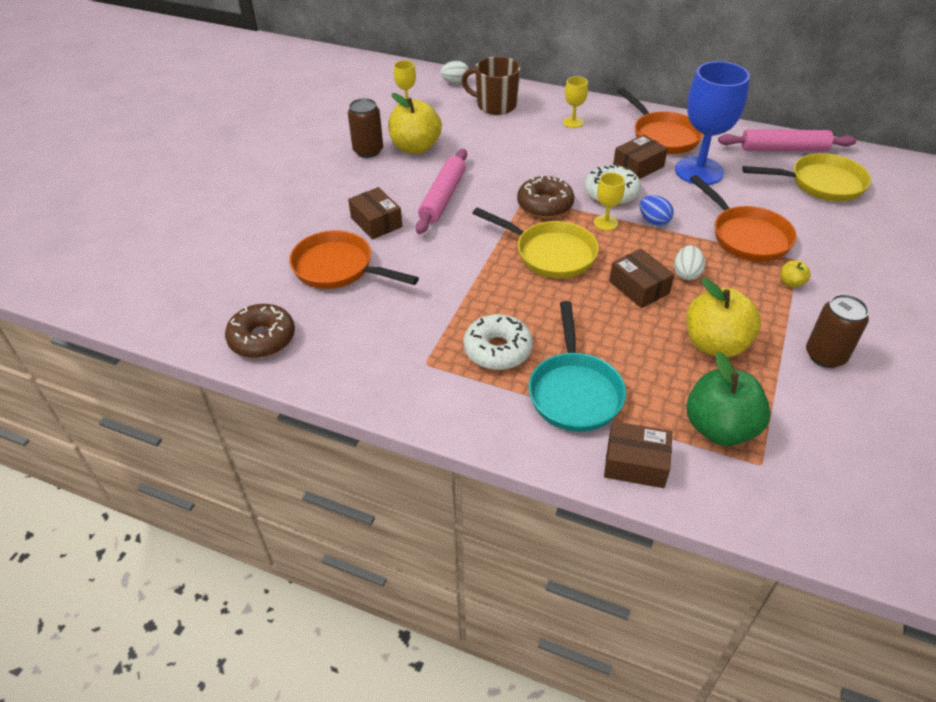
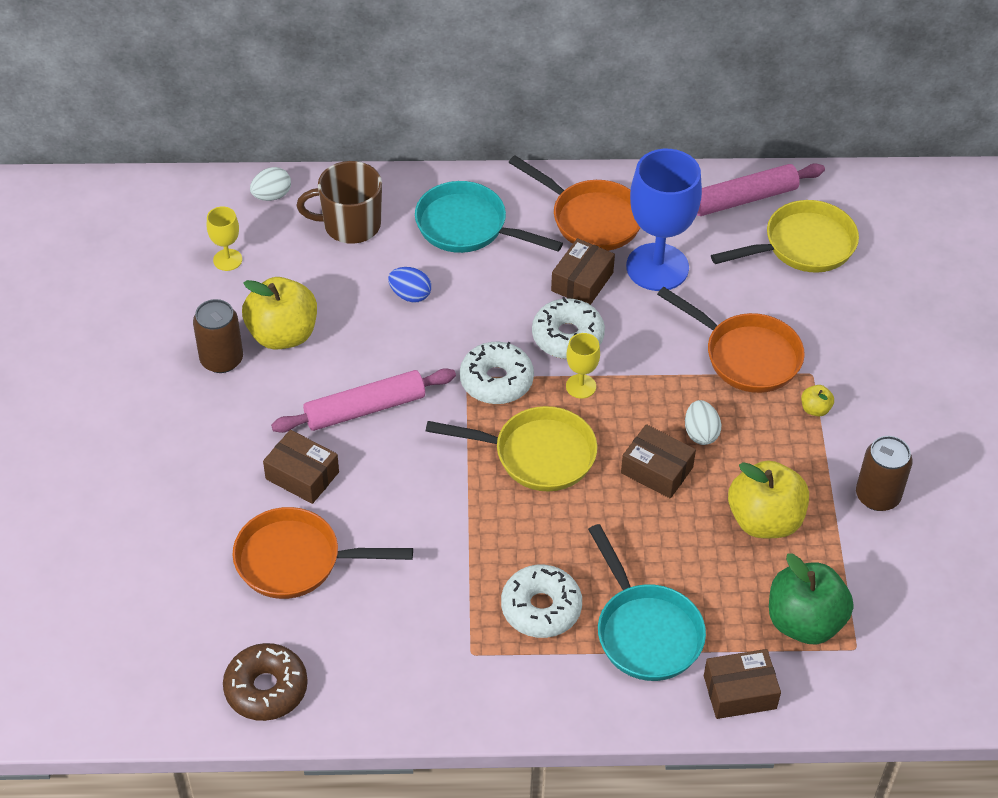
camera: 25 degrees left, 5 degrees up
(443, 198) = (365, 409): pink rolling pin -> pink rolling pin turned 75 degrees clockwise
(545, 205) = (496, 381): brown donut -> white donut
(573, 122) = (468, 227): yellow goblet -> turquoise pan
(653, 221) = (635, 366): blue egg -> blue egg (410, 295)

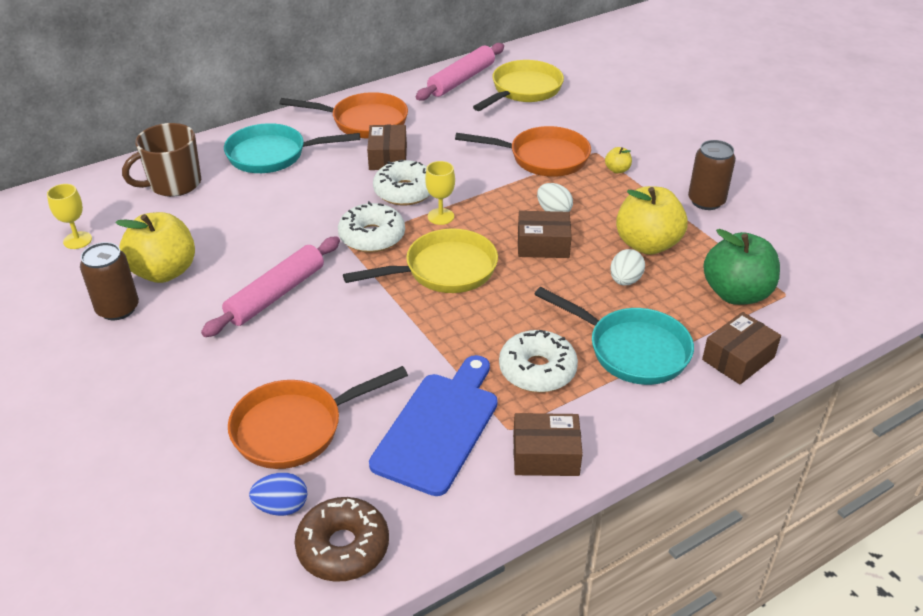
camera: 30 degrees left, 10 degrees down
(272, 196) = (91, 188): white egg -> white egg (625, 280)
(302, 475) = (254, 362): brown box -> brown box (545, 455)
(410, 295) = (258, 209): blue egg -> blue egg (281, 507)
(413, 621) = (439, 427): none -> blue cutting board
(657, 267) = (435, 132): blue goblet -> none

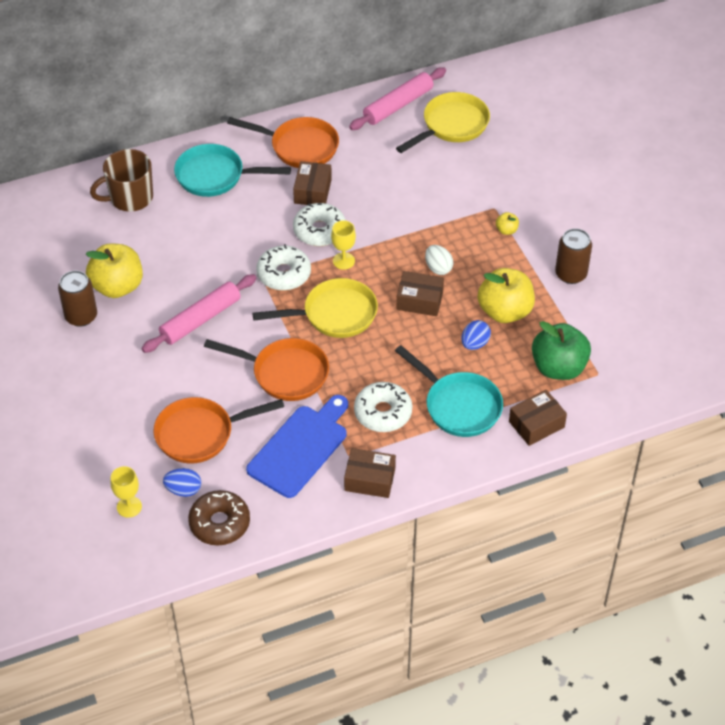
camera: 10 degrees right, 10 degrees up
(77, 240) = (52, 247): yellow goblet -> yellow goblet (129, 507)
(542, 158) = (446, 209): orange pan -> orange pan (285, 373)
(625, 280) = (475, 344): white egg -> blue egg

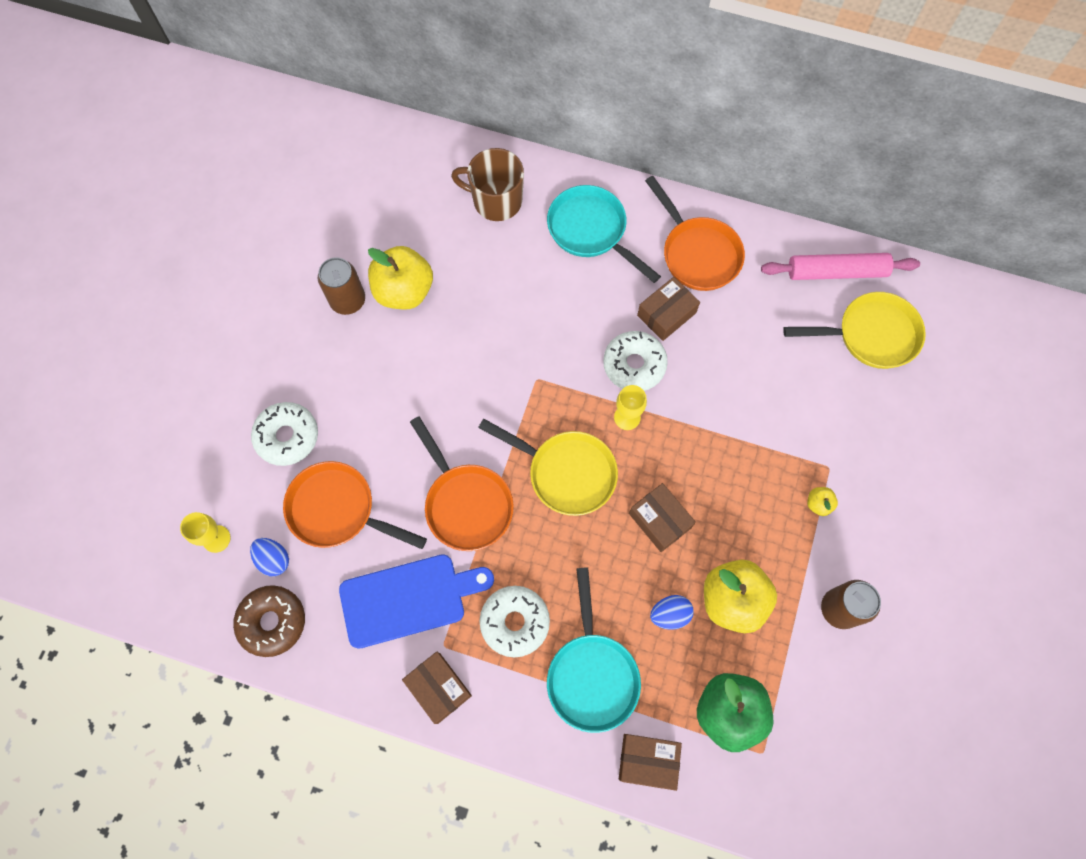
camera: 40 degrees right, 20 degrees up
(201, 319) = (443, 384): pink rolling pin -> none
(284, 274) = (559, 390): white donut -> white donut (287, 437)
(438, 268) = (710, 496): white egg -> none

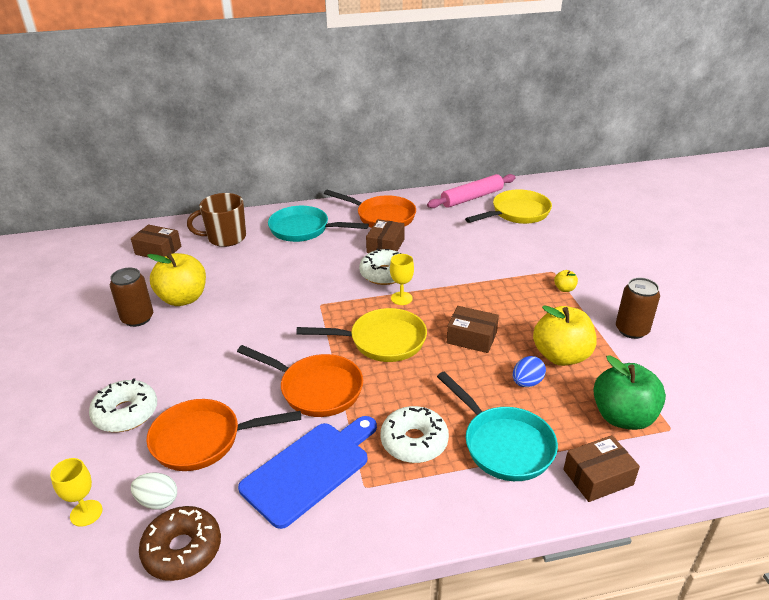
camera: 30 degrees left, 35 degrees down
(274, 559) = (158, 501): blue egg -> white egg
(438, 688) = (383, 518): brown box -> brown box (158, 250)

